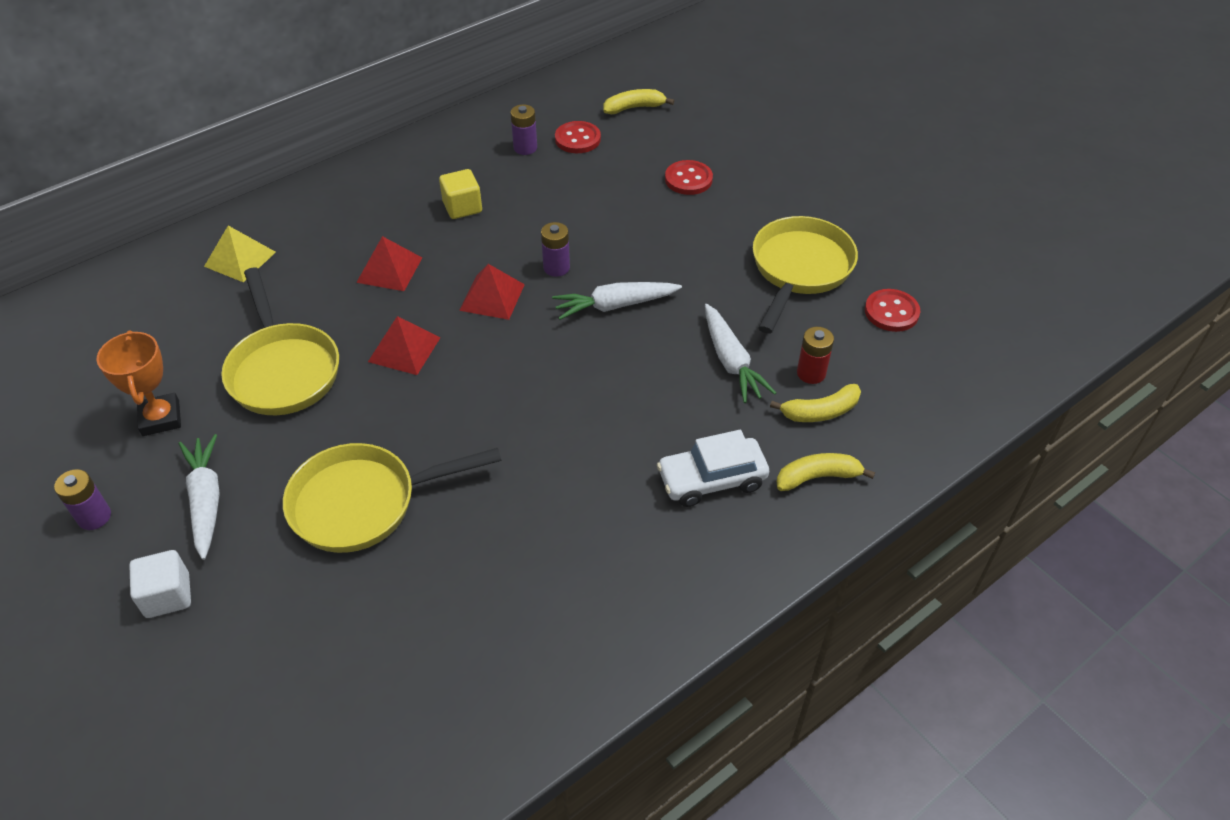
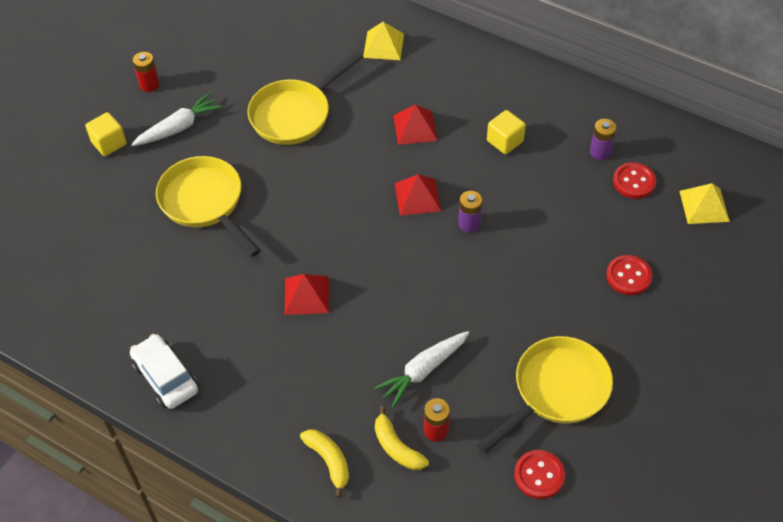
camera: 70 degrees right, 5 degrees up
(94, 517) = (149, 85): purple battery -> red battery
(161, 418) = (231, 76): orange trophy -> none
(168, 595) = (109, 143): white cube -> yellow cube
(404, 349) = (342, 168): red pyramid -> red pyramid (306, 295)
(615, 306) = (446, 275): white carrot -> none
(634, 108) = (704, 206): yellow banana -> yellow pyramid
(712, 480) = (299, 392): white car -> white car (165, 377)
(799, 270) = (556, 391): yellow pan -> yellow pan turned 45 degrees counterclockwise

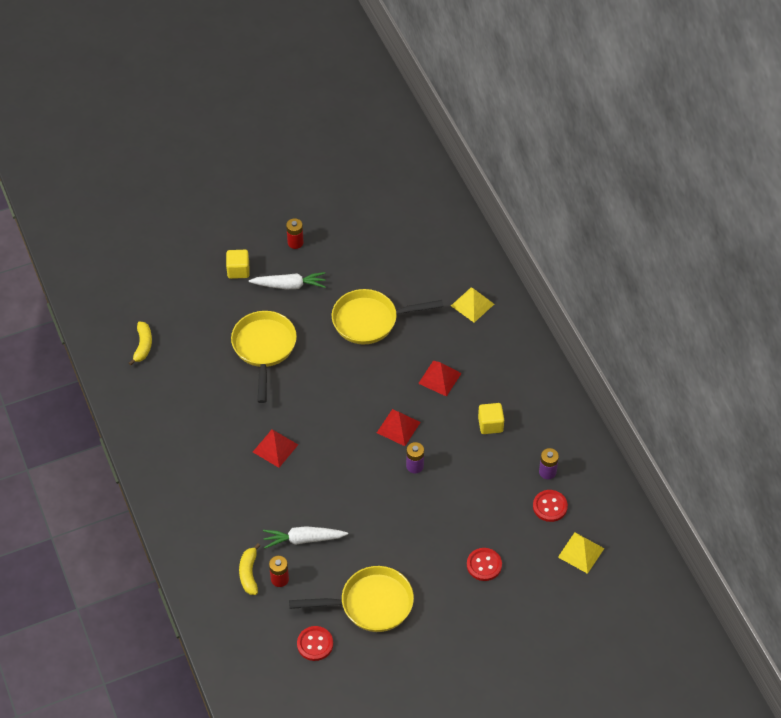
camera: 35 degrees right, 0 degrees up
(165, 377) = (155, 446): white car -> none
(329, 461) = (205, 556): yellow banana -> yellow banana (143, 346)

